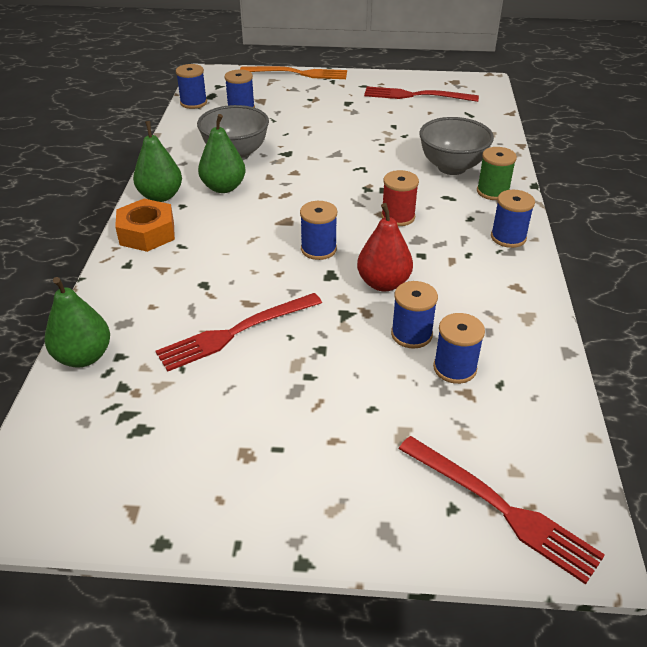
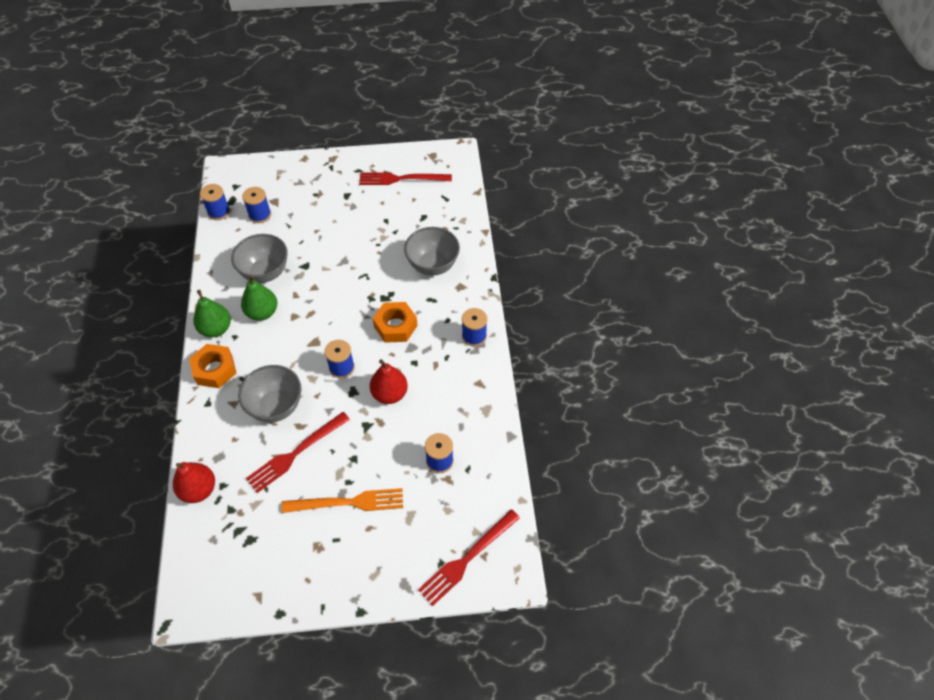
camera: 10 degrees left, 15 degrees up
(83, 356) = (199, 490): green pear -> red pear
(219, 278) = (276, 406): none -> grey bowl
(297, 73) = (300, 160): orange fork -> orange fork (347, 502)
(398, 217) = (395, 326): red spool -> orange nut
(411, 334) = (411, 437): blue spool -> none
(492, 192) = (463, 289): green spool -> none
(500, 508) = (467, 558): red fork -> red fork turned 105 degrees clockwise

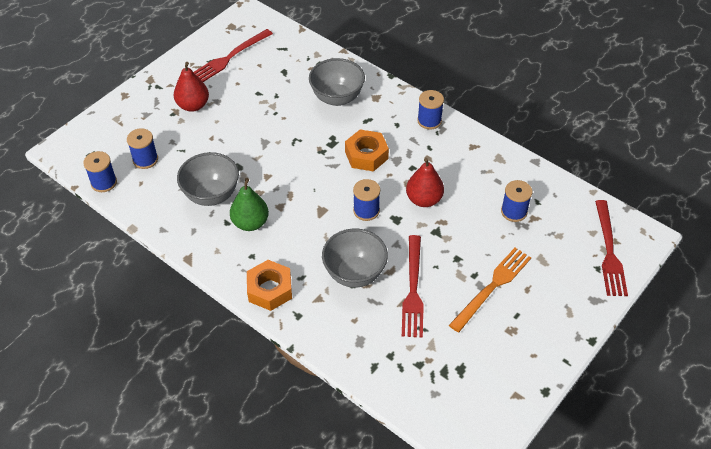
camera: 45 degrees left, 5 degrees down
(199, 490) = (377, 374): red pear -> red pear (193, 105)
(216, 329) = (228, 262): green pear -> none

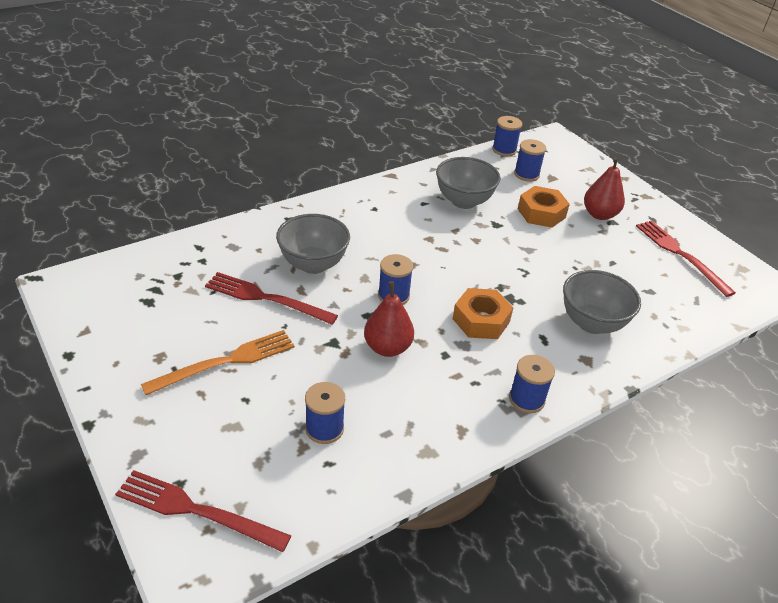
camera: 105 degrees right, 10 degrees down
(250, 223) = (416, 216): green pear -> none
(270, 289) = (328, 209): orange nut -> orange nut (541, 213)
(492, 287) = (225, 362): orange fork -> orange fork turned 90 degrees counterclockwise

